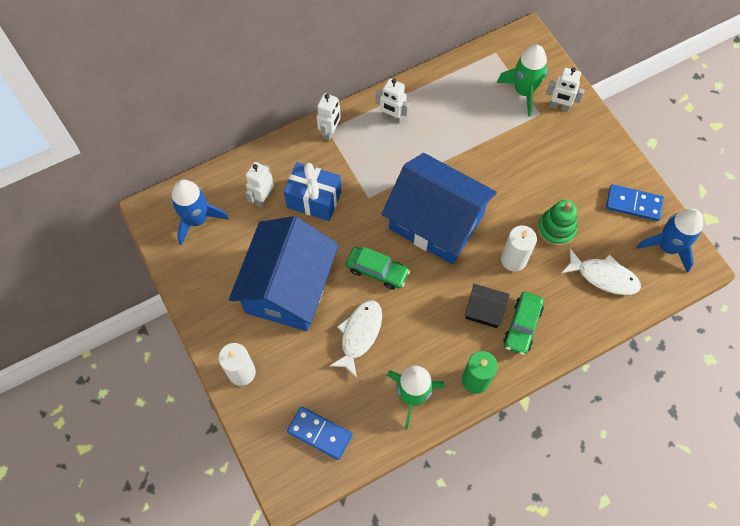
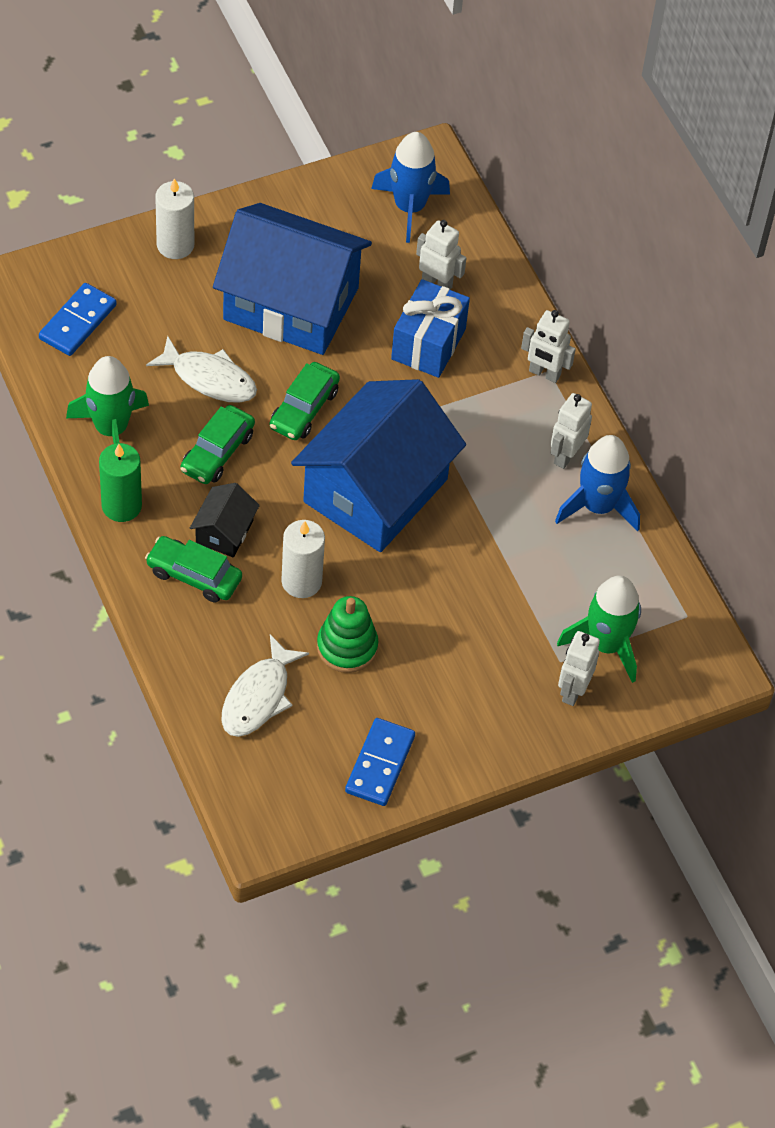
camera: 90 degrees right, 10 degrees down
(421, 322) = (217, 452): none -> green car
(668, 247) = (298, 797): blue rocket -> blue rocket (598, 506)

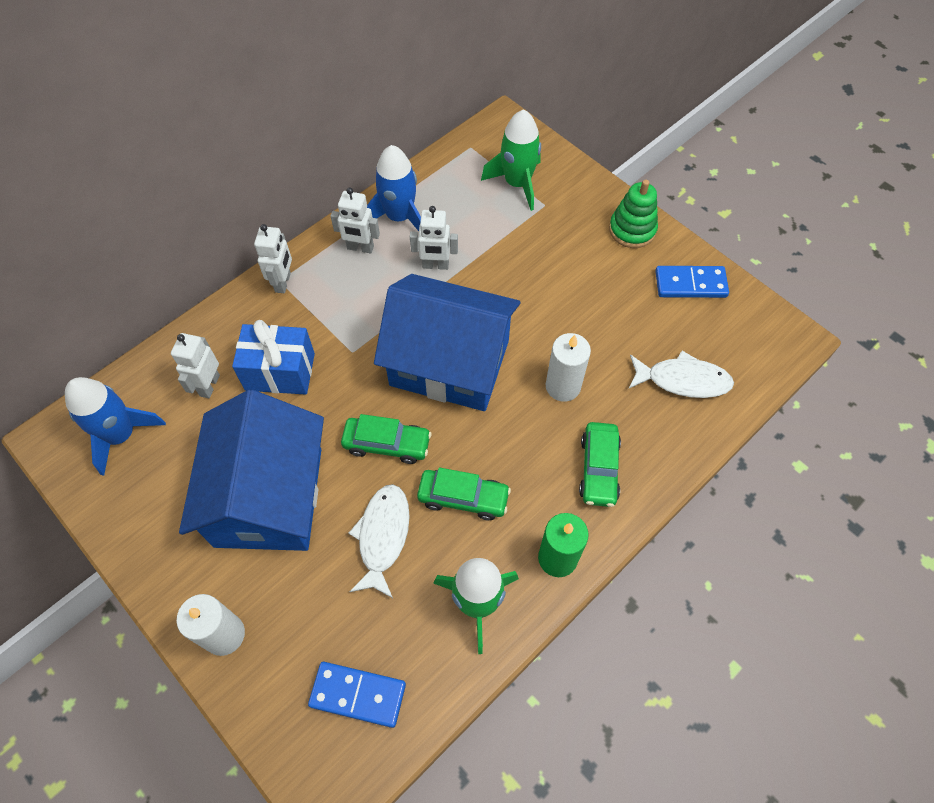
camera: 105 degrees left, 5 degrees up
(224, 532) = (543, 461): black house -> none
(347, 647) = (605, 335): green stacking toy -> green stacking toy (632, 230)
(573, 691) = (565, 192): white robot -> white robot (435, 265)

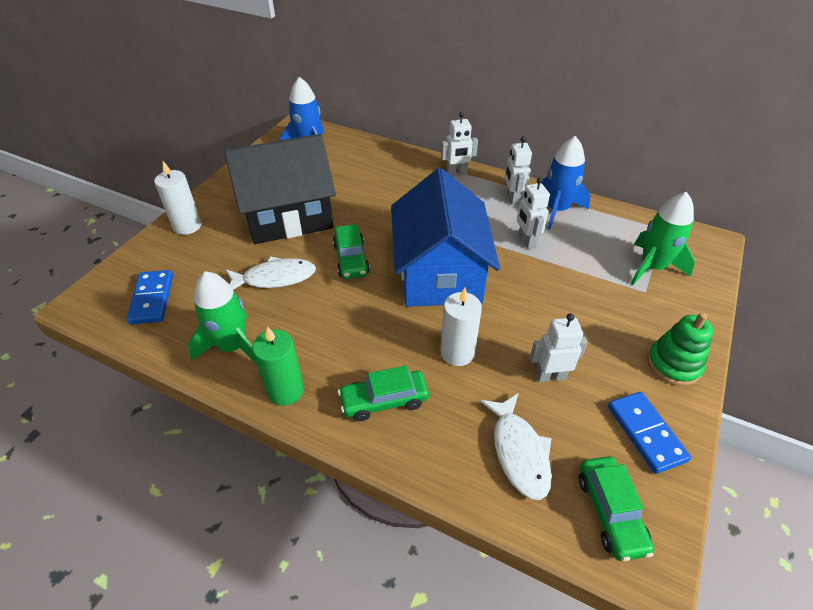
camera: 70 degrees right, 15 degrees down
(209, 385) = (359, 168): white robot -> white robot (550, 376)
(269, 497) = (288, 216): blue house -> black house
(280, 371) = (385, 193): blue gift -> none
(463, 498) = (321, 314): green car -> green car (610, 512)

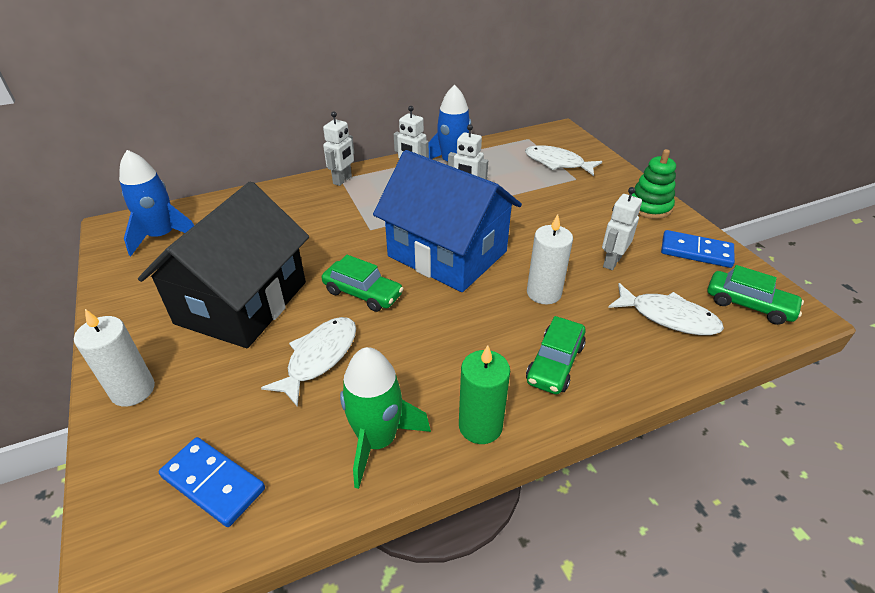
camera: 50 degrees left, 5 degrees down
(652, 267) = (557, 163): green rocket -> white fish

